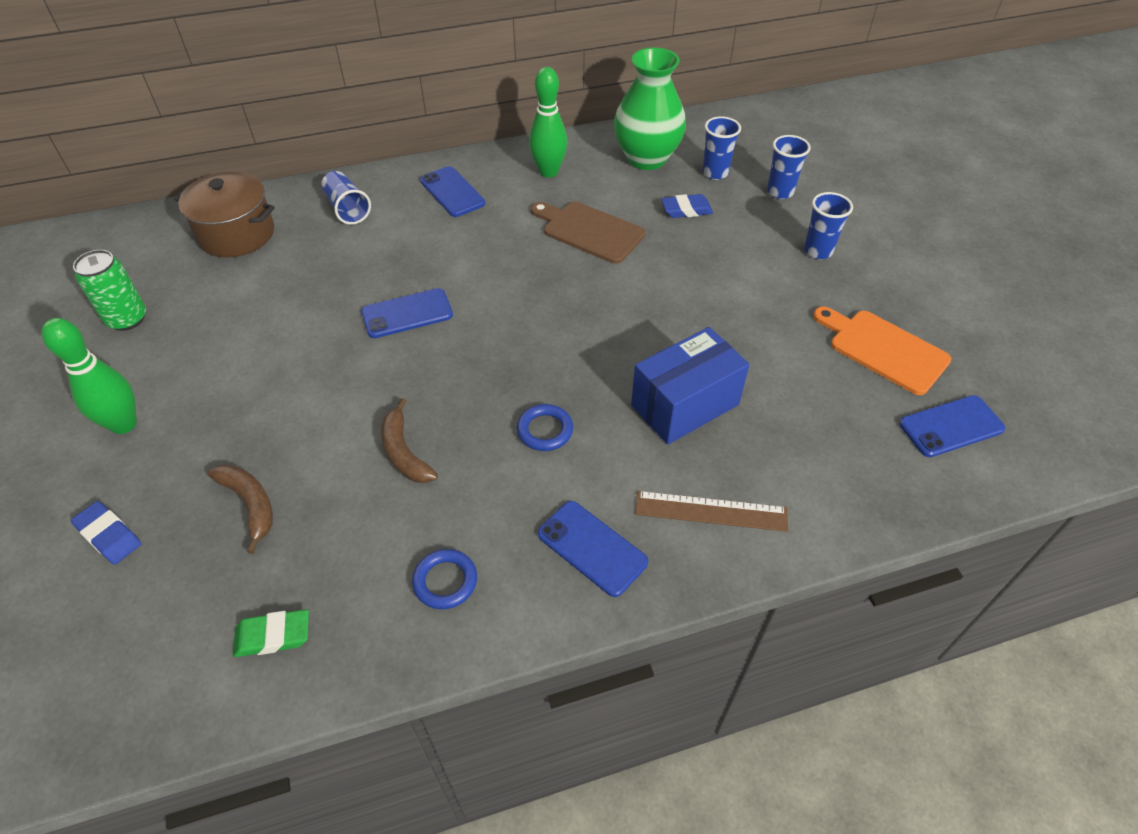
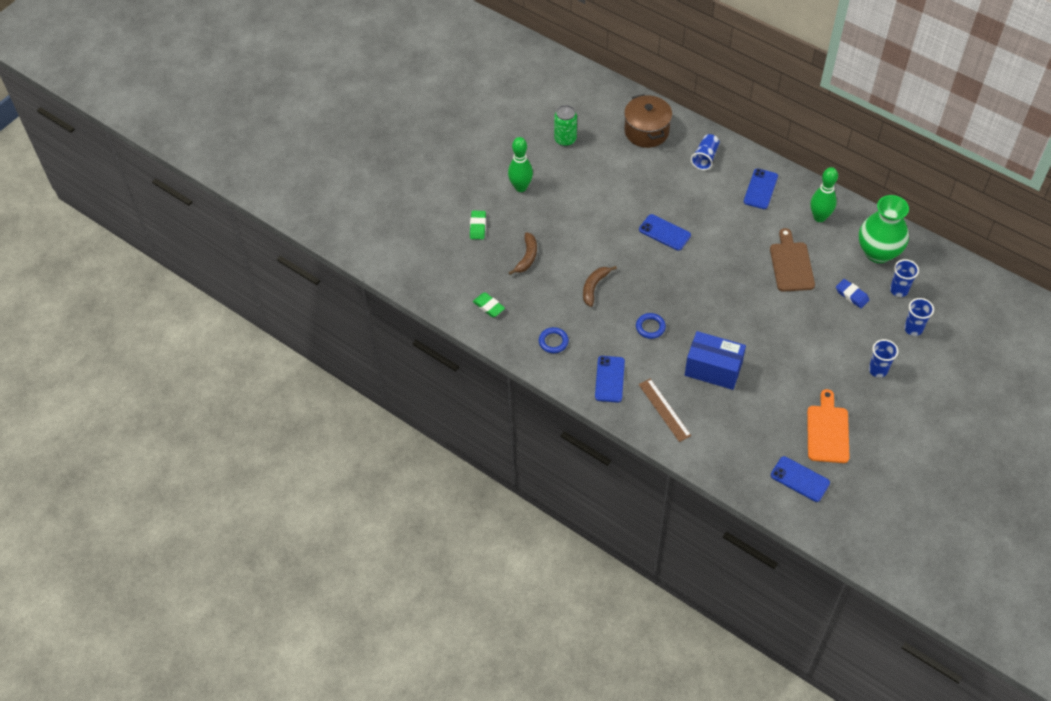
camera: 55 degrees right, 5 degrees up
(109, 535) = (478, 226): blue eraser -> green eraser

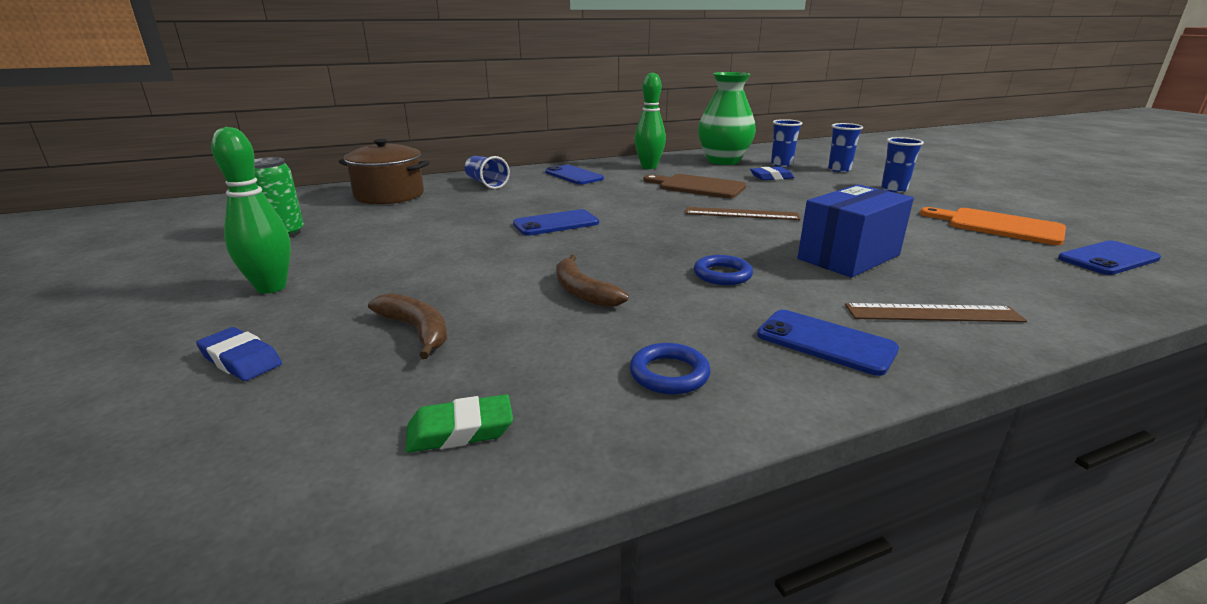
camera: 60 degrees left, 30 degrees down
(478, 226) = (241, 360): green eraser -> blue eraser
(750, 305) = (741, 214): none -> brown ruler

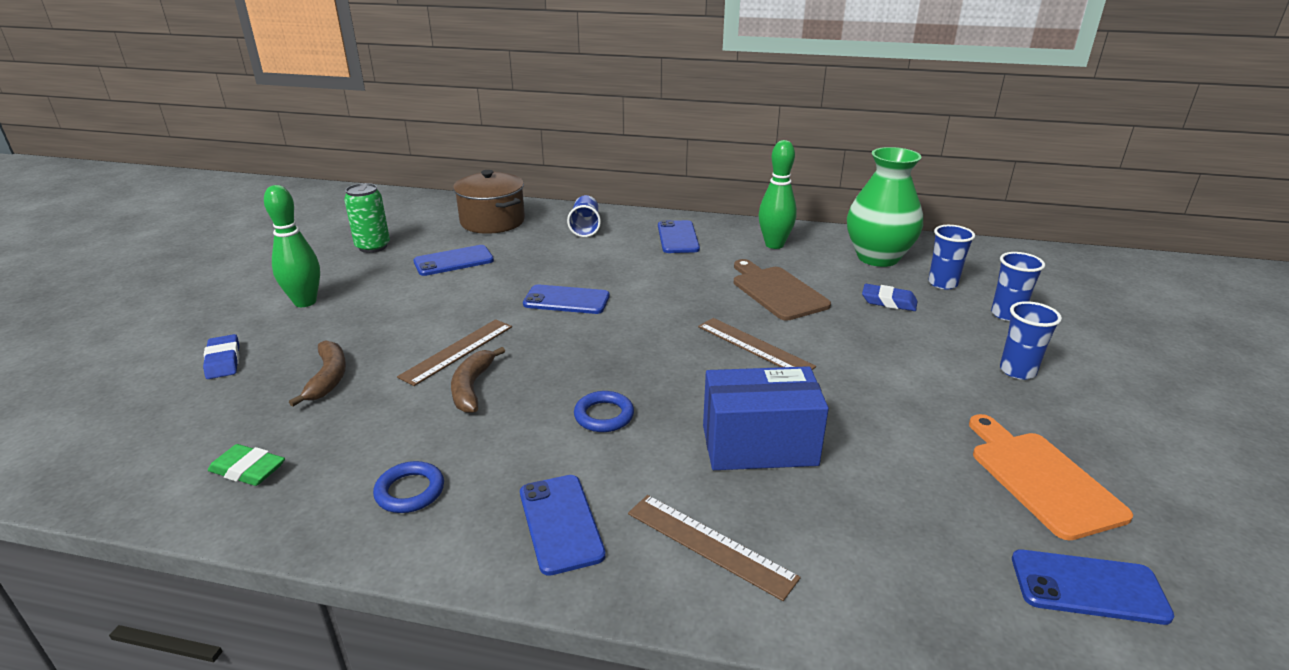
camera: 35 degrees right, 5 degrees up
(398, 224) = (453, 261): none -> blue phone
(521, 275) = (457, 351): none -> brown ruler

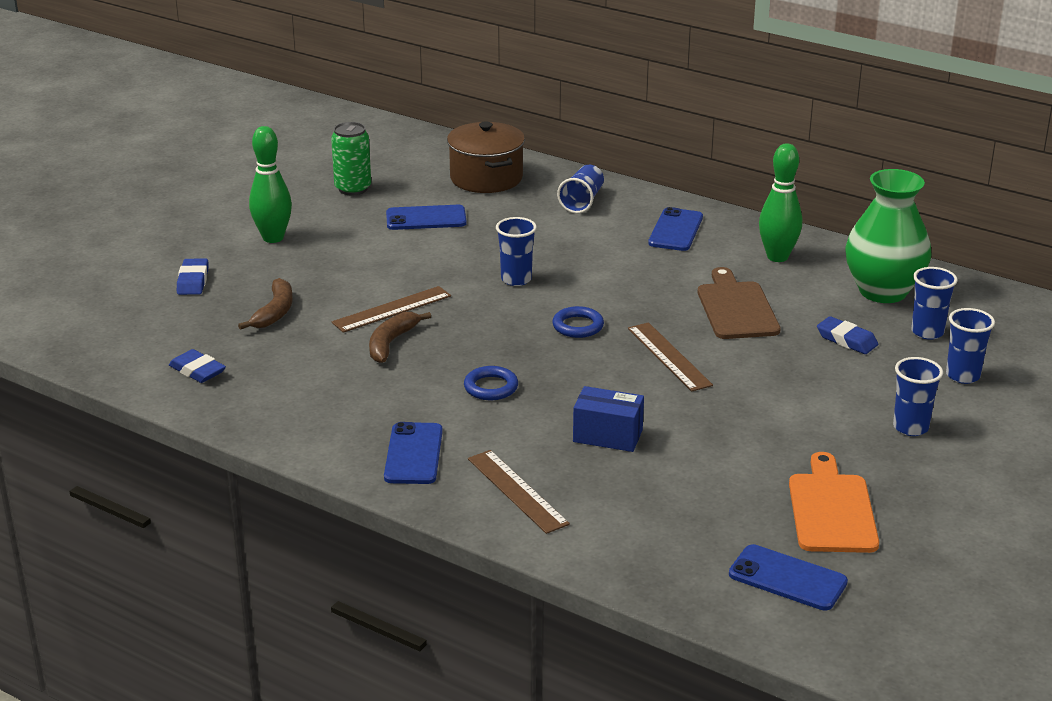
camera: 20 degrees right, 0 degrees up
(248, 470) = (197, 371): green eraser -> blue eraser
(410, 491) = (311, 410): blue ring -> blue ring (578, 326)
(566, 300) = (516, 279): blue phone -> blue cup
(759, 445) = (607, 436): blue box -> blue box, size x0.66

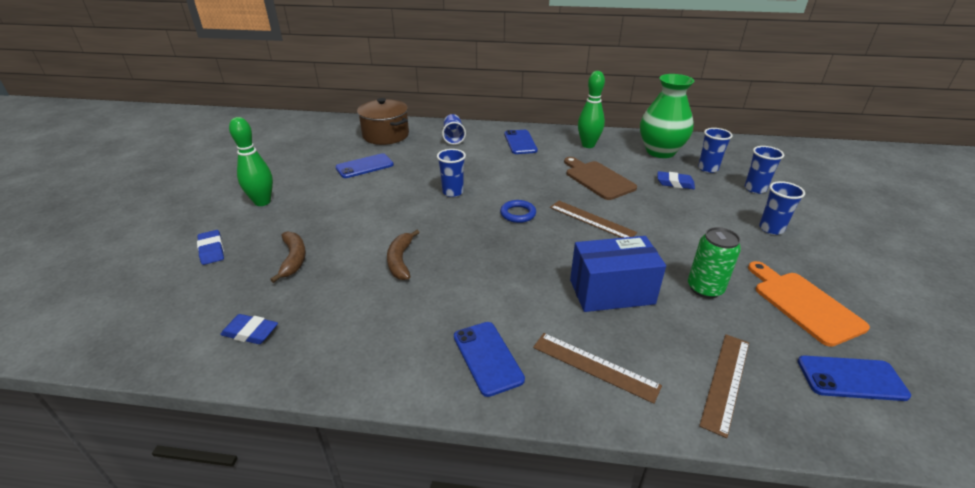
camera: 25 degrees left, 5 degrees up
(353, 189) = (303, 158): green can -> green can (705, 288)
(392, 309) = (383, 234): brown ruler -> brown ruler (726, 381)
(491, 387) = (499, 276): blue ring -> none
(607, 436) = (611, 292): blue box -> blue box, size x1.52

